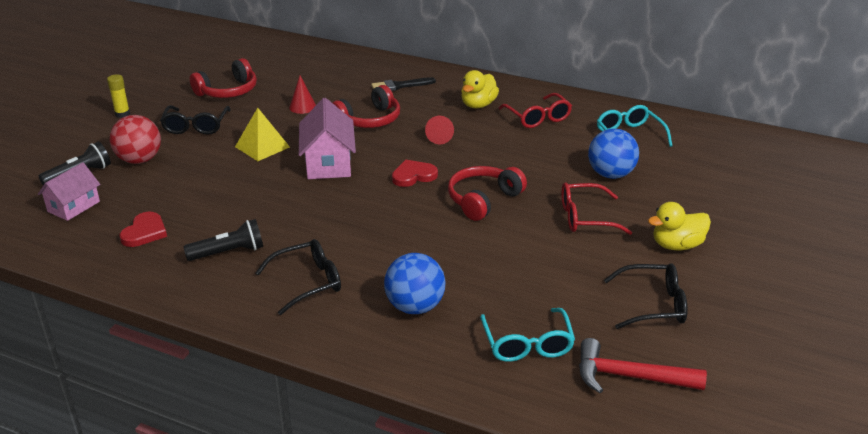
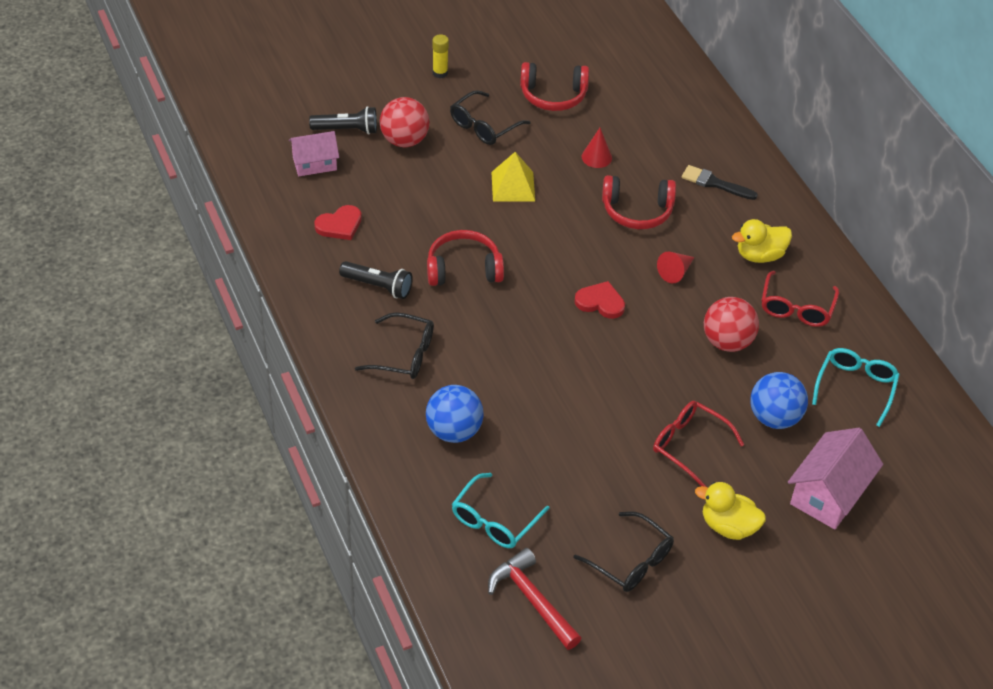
camera: 40 degrees right, 15 degrees up
(328, 163) = (547, 241): pink house -> pink house (829, 494)
(483, 200) = (626, 368): red headphones -> red headphones (463, 269)
(524, 153) = (727, 342): none -> red ball

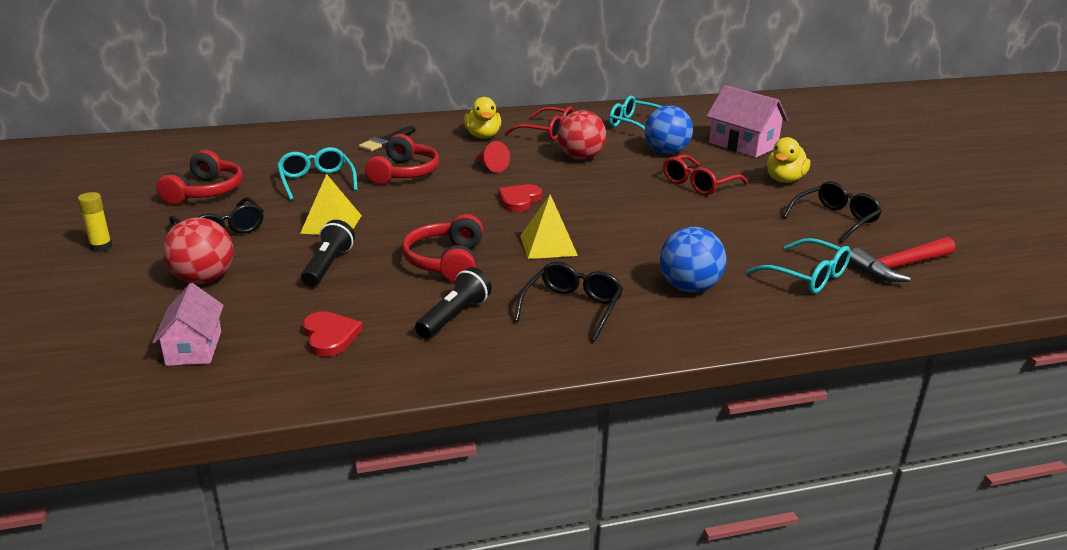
camera: 80 degrees left, 20 degrees down
(347, 130) = (146, 318): black flashlight -> black flashlight (328, 266)
(510, 331) = (548, 245): none -> yellow pyramid
(596, 157) = (316, 181): red cone -> turquoise glasses

